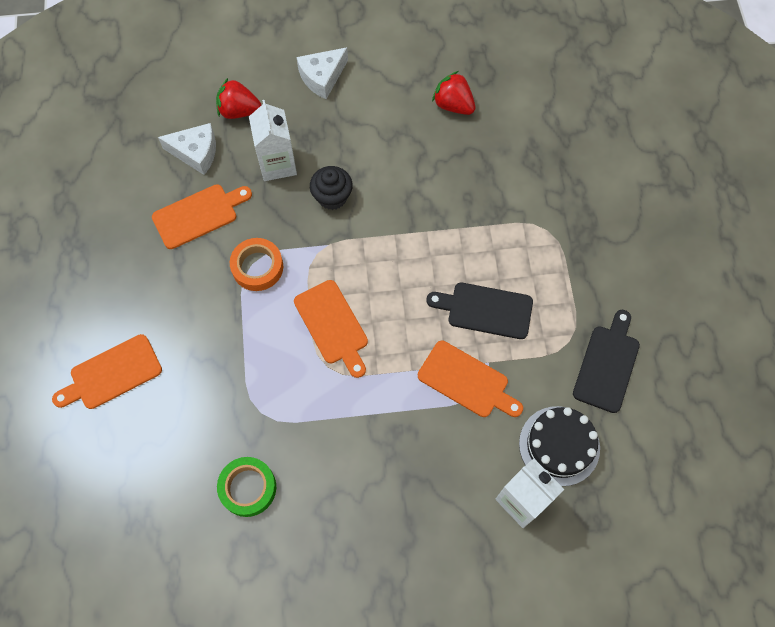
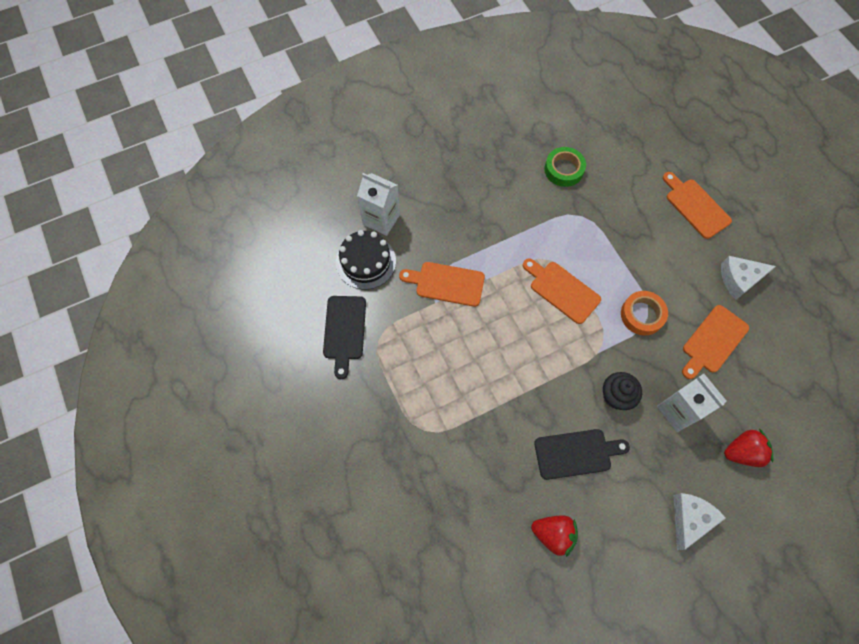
camera: 160 degrees right, 0 degrees up
(112, 373) = (695, 206): orange cutting board -> orange cutting board turned 75 degrees counterclockwise
(196, 153) = (751, 396): white cheese -> white cheese (739, 279)
(485, 310) = (451, 342): black cutting board -> black cutting board (576, 453)

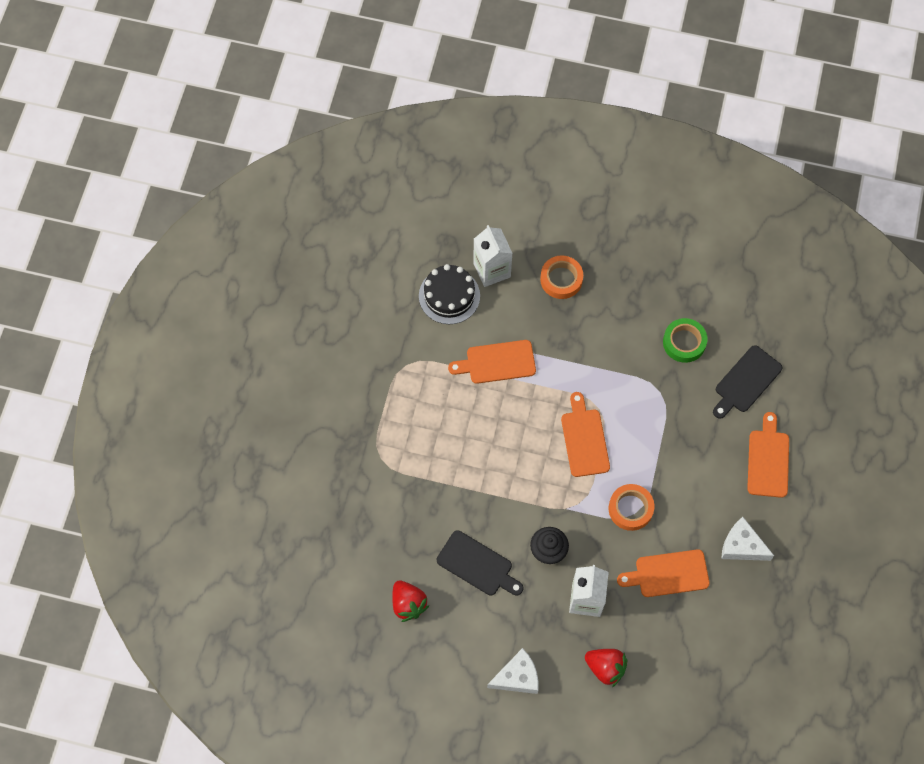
camera: 40 degrees right, 0 degrees up
(344, 331) = (386, 338): black cutting board -> black cutting board (746, 381)
(438, 189) = (561, 279): none -> orange tape
(446, 283) = (497, 362): orange cutting board -> orange cutting board turned 60 degrees counterclockwise

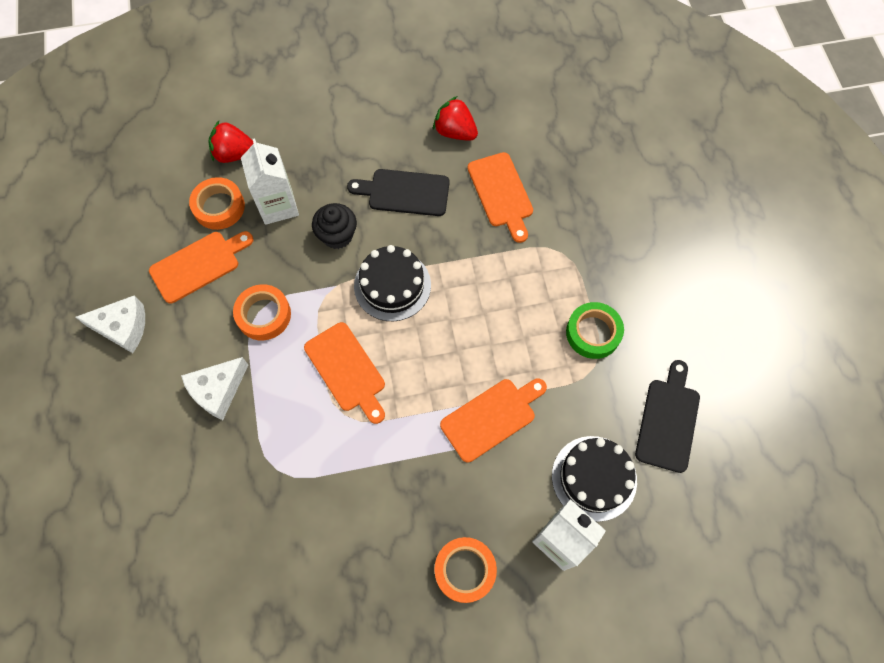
camera: 155 degrees right, 0 degrees up
(517, 677) = (318, 114): white cheese -> white cheese (218, 391)
(523, 489) = (392, 285): none -> black cake
(635, 620) = (219, 207): none -> orange tape
(684, 342) = (268, 553): green tape -> green tape (593, 333)
(746, 381) = (169, 534): black cutting board -> black cutting board (668, 421)
(768, 460) = (115, 441): orange cutting board -> orange cutting board (501, 193)

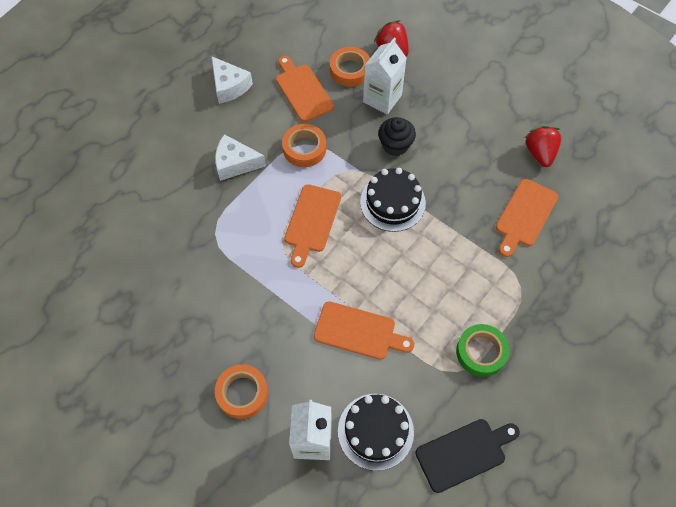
camera: 50 degrees right, 5 degrees down
(198, 265) = (303, 90): orange cutting board -> orange cutting board turned 135 degrees counterclockwise
(404, 192) = (464, 159): black cutting board -> none

